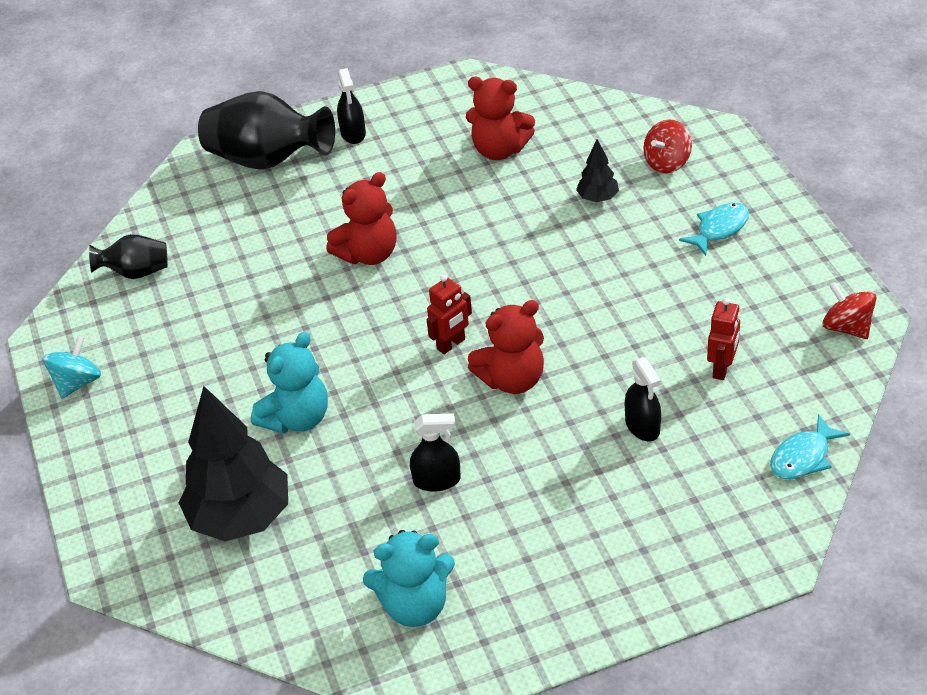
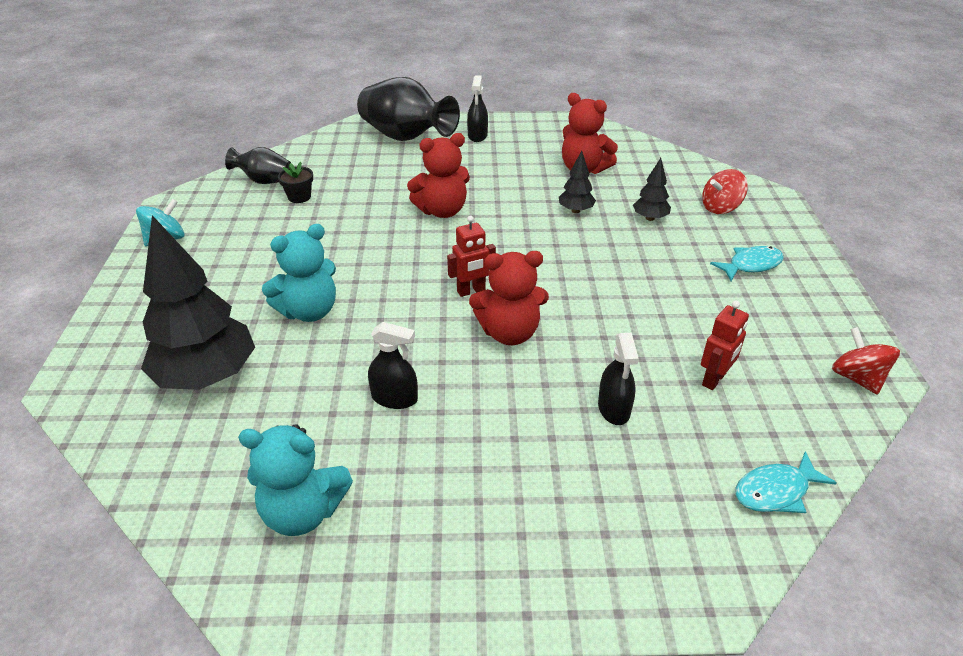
camera: 15 degrees right, 5 degrees down
(193, 282) = (299, 197): none -> black flower pot
(514, 211) = (575, 210): none -> black tree

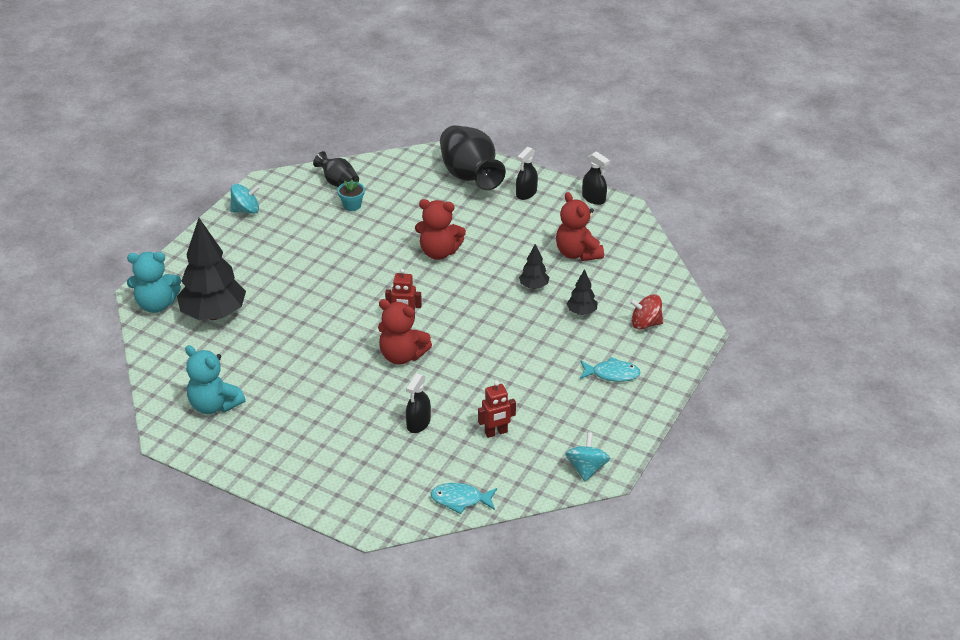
camera: 30 degrees right, 0 degrees up
(299, 197) = (352, 205): black flower pot -> turquoise flower pot
(309, 311) = (296, 295): turquoise teddy bear -> turquoise teddy bear (156, 304)
(394, 398) = (303, 367): black spray bottle -> black spray bottle (593, 198)
(857, 378) = (586, 468): red spinning top -> turquoise spinning top

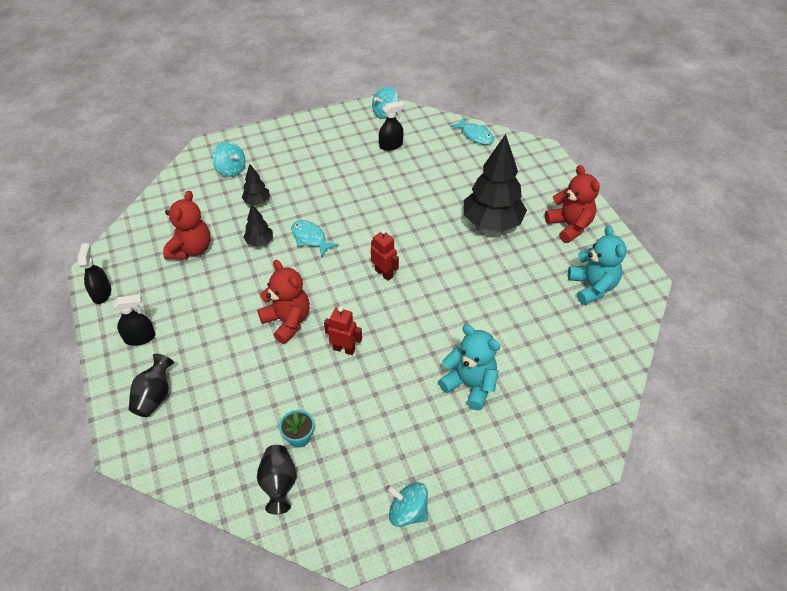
camera: 140 degrees left, 10 degrees up
(156, 304) = (585, 429): turquoise teddy bear -> turquoise teddy bear (470, 385)
(214, 314) = (537, 380): black tree -> black tree (492, 223)
(402, 356) = (417, 244): red teddy bear -> red teddy bear (569, 226)
(418, 423) = (455, 190): black spray bottle -> black spray bottle (391, 145)
(470, 176) = (154, 396): black vase -> black vase, size x0.54
(496, 433) = (413, 158): red robot -> red robot (344, 349)
(612, 374) = (298, 152): turquoise fish -> turquoise fish (310, 238)
(645, 324) = (231, 169): red spinning top -> turquoise spinning top

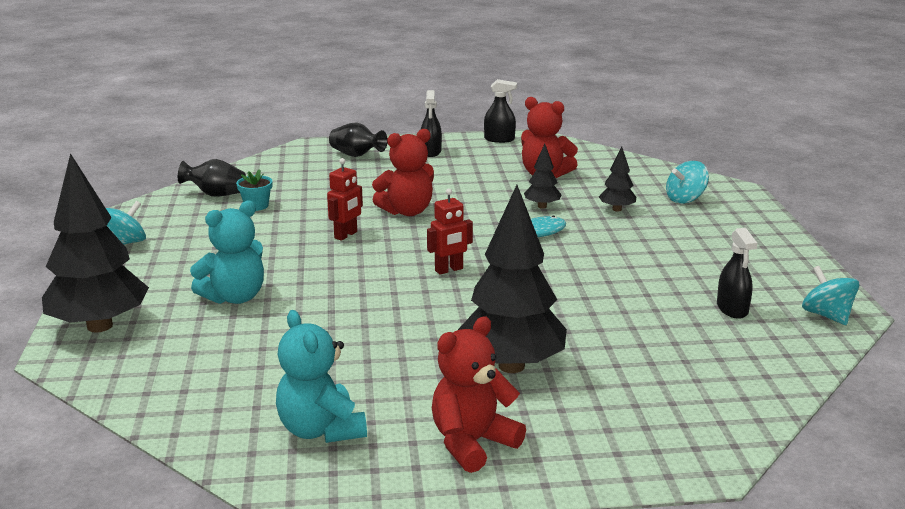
camera: 105 degrees right, 25 degrees down
(475, 135) = (759, 394): turquoise fish -> none
(545, 454) = (99, 326): none -> black tree
(569, 226) = (472, 443): red teddy bear -> red teddy bear turned 150 degrees clockwise
(592, 287) = (321, 430): turquoise teddy bear -> turquoise teddy bear turned 60 degrees clockwise

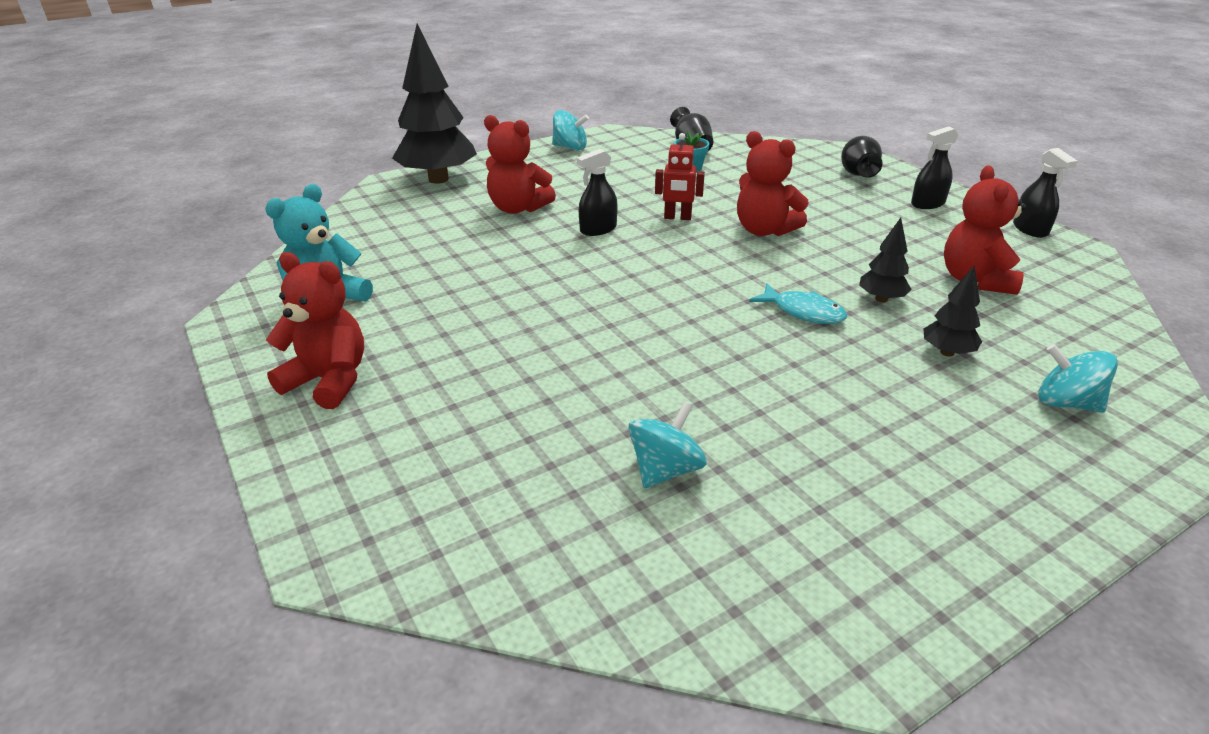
camera: 65 degrees right, 10 degrees up
(235, 297) = (518, 208): turquoise teddy bear -> red teddy bear
(449, 270) = (658, 284): red robot -> none
(511, 366) = (484, 368): black tree -> none
(732, 309) = (751, 513): black spray bottle -> black spray bottle (598, 229)
(826, 315) = (822, 629): turquoise spinning top -> turquoise spinning top (665, 470)

